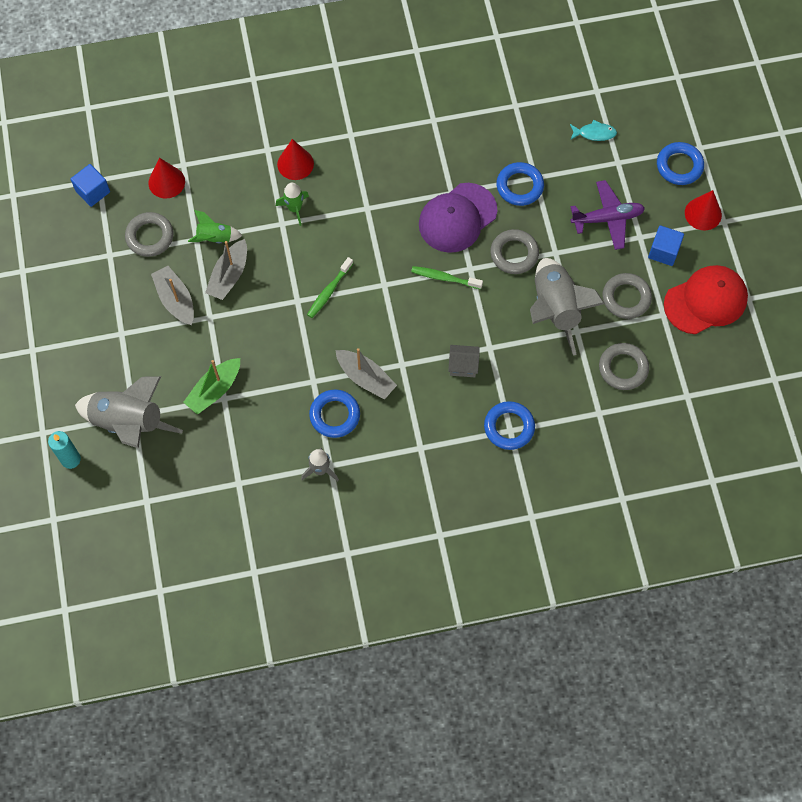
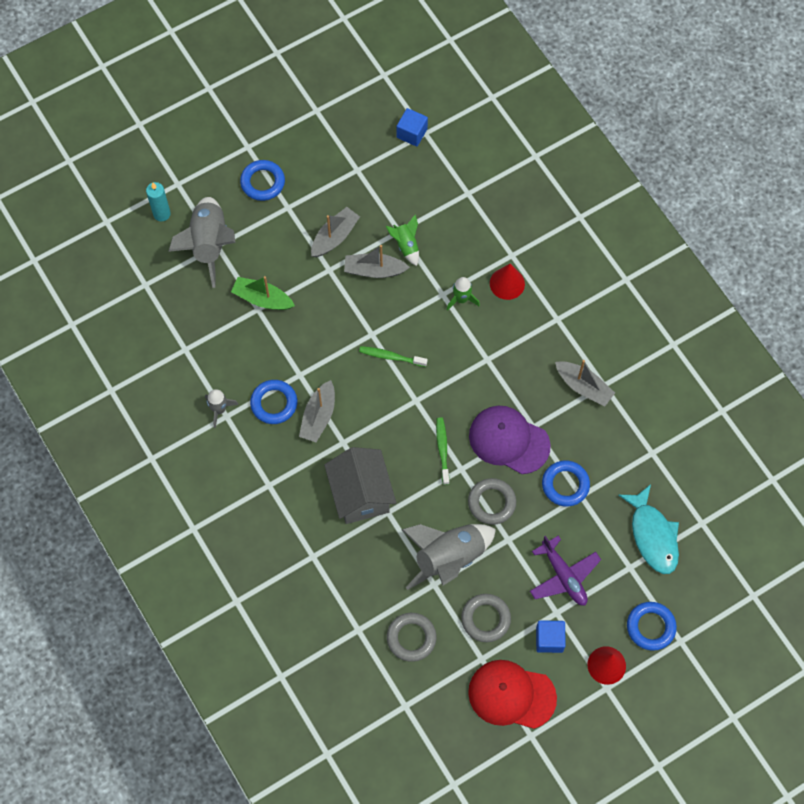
camera: 70 degrees right, 0 degrees up
(150, 236) = (387, 194): grey ring -> none
(166, 182) = (445, 186): red cone -> none
(428, 137) = (583, 387): none -> grey boat
(463, 366) = (360, 495): grey house -> grey house, size x2.07
(509, 427) = (315, 554): blue ring -> blue ring (262, 182)
(594, 133) = (652, 535): turquoise fish -> turquoise fish, size x1.93
(705, 301) = (511, 695): red cap -> red cap turned 150 degrees clockwise

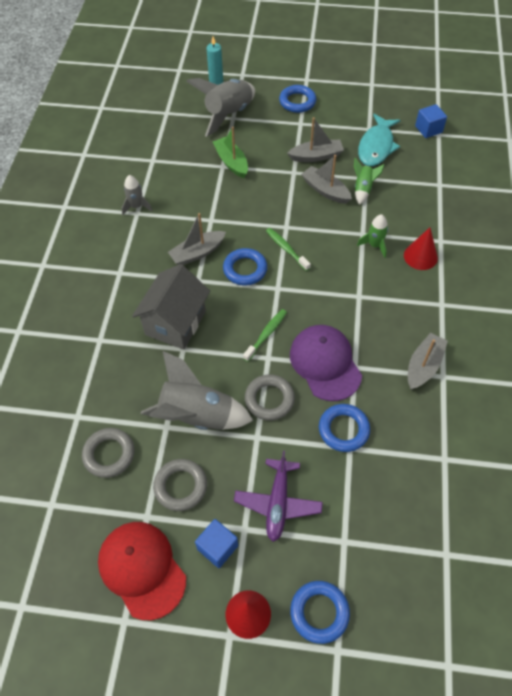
camera: 40 degrees right, 10 degrees down
(274, 403) = (175, 226): blue ring -> blue ring (245, 269)
(583, 387) = (423, 366): grey boat -> grey boat turned 135 degrees counterclockwise
(652, 535) = (389, 530): turquoise fish -> turquoise fish (376, 147)

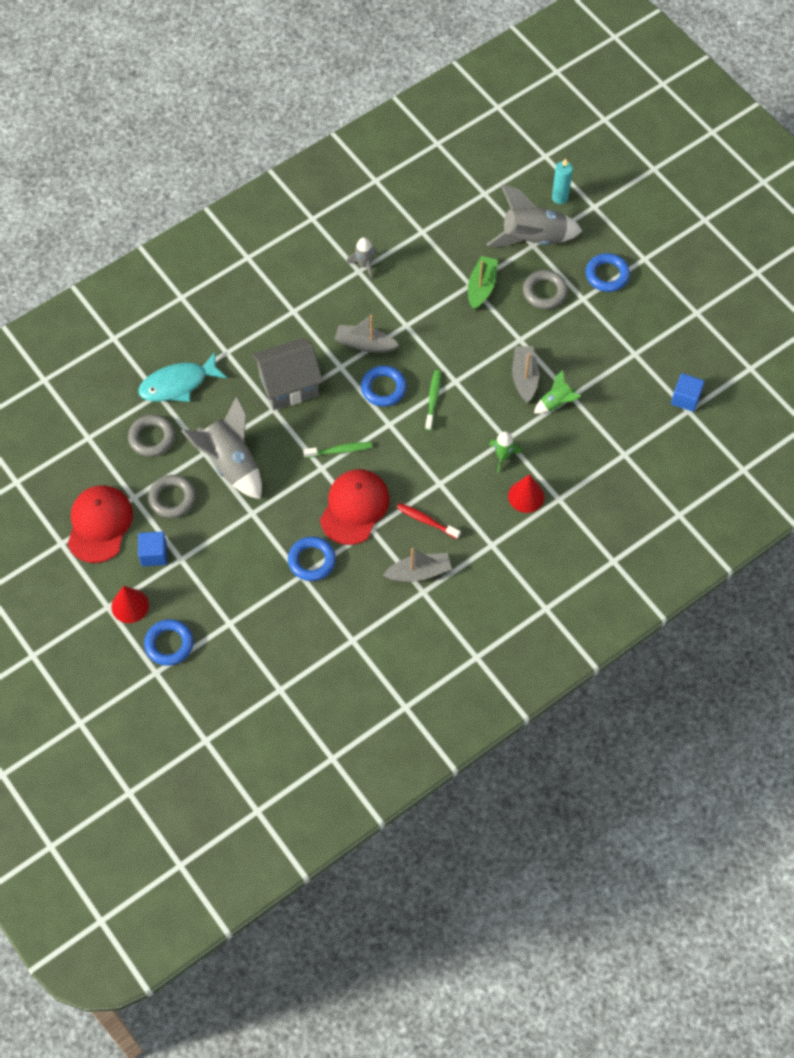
camera: 45 degrees right, 5 degrees up
(269, 399) = (288, 496): grey ring -> grey ring (544, 292)
(278, 502) = (217, 564): purple plane -> none
(316, 156) = (556, 341): grey boat -> none
(325, 363) = (354, 508): purple cap -> red cap
(376, 147) = (618, 375): turquoise fish -> turquoise fish (178, 384)
(382, 327) = (426, 520): none -> red toothbrush

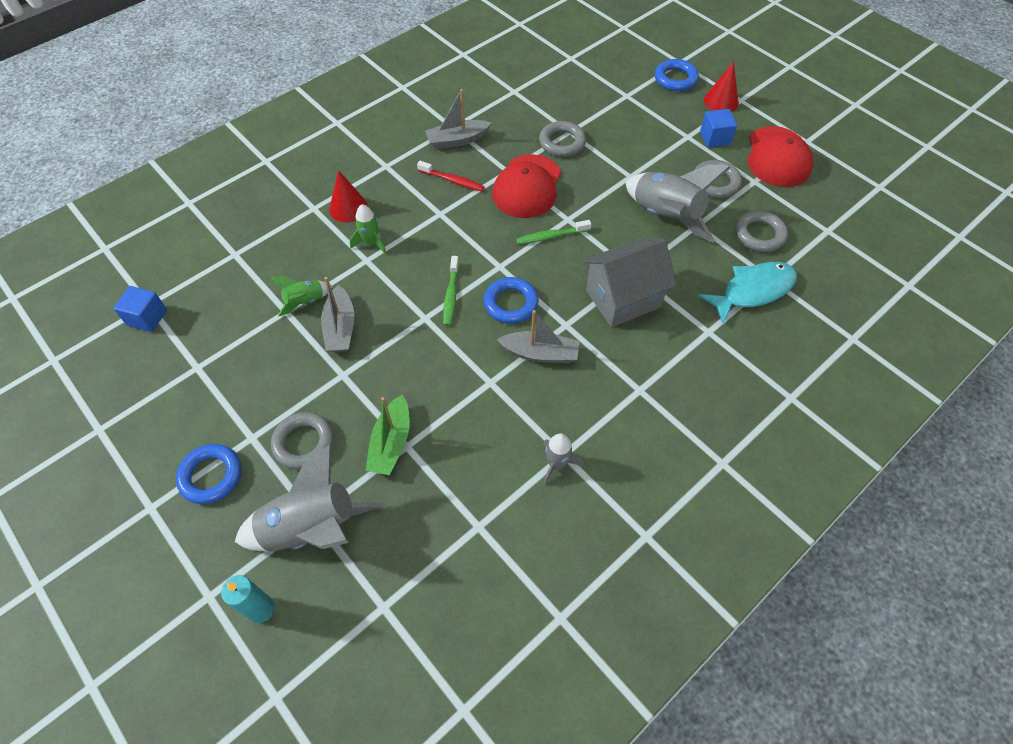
camera: 175 degrees right, 5 degrees down
(312, 561) = (562, 142): blue ring -> grey ring

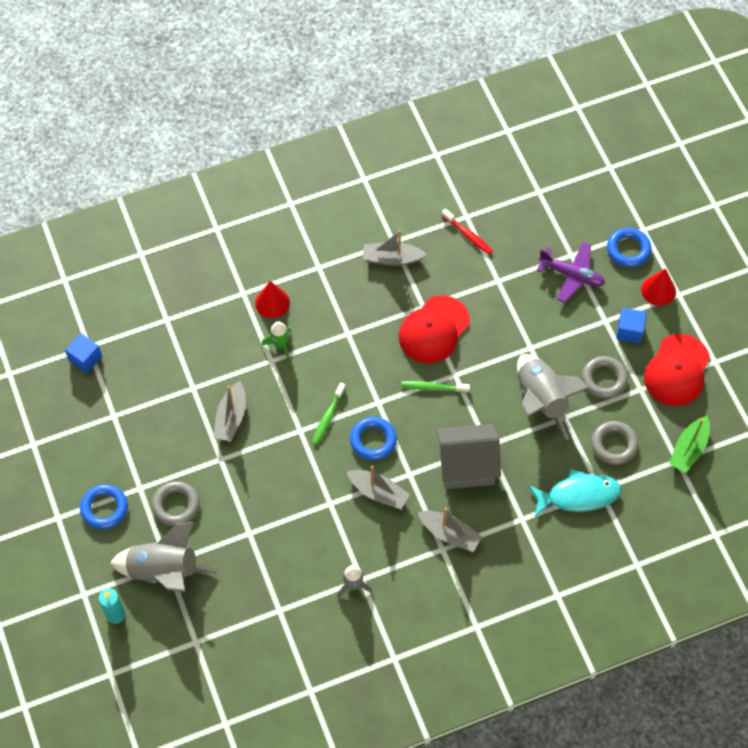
camera: 20 degrees right, 5 degrees up
(305, 301) = (210, 384): green rocket -> none
(391, 443) = (239, 527): green boat -> green boat (689, 449)
(453, 180) = (371, 302): red toothbrush -> red toothbrush (468, 235)
(562, 142) = (485, 291): grey ring -> none
(636, 110) = (571, 275): none -> purple plane
(639, 371) = (449, 534): none -> grey boat

